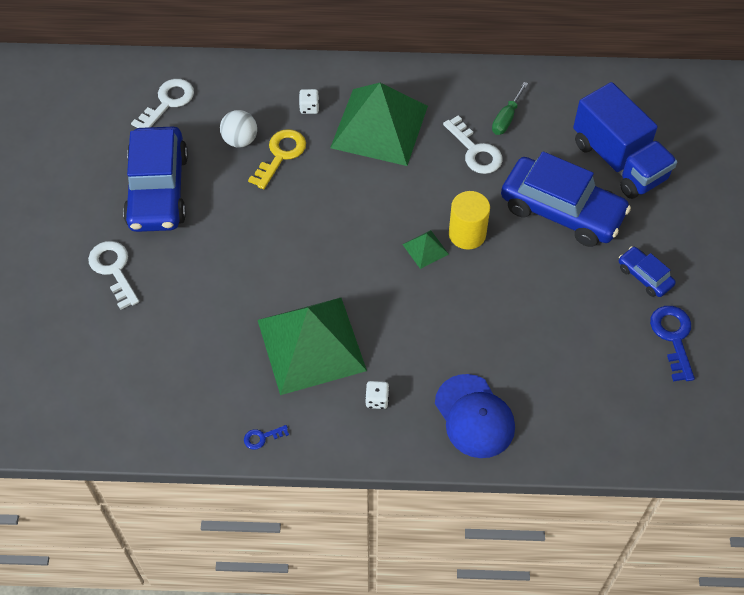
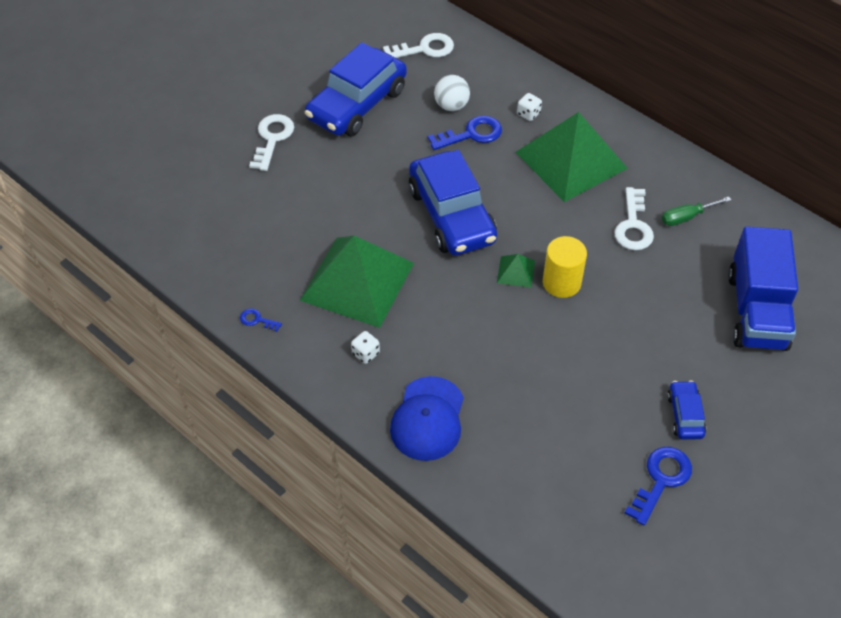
camera: 40 degrees right, 5 degrees down
(281, 155) = (471, 134): yellow key -> blue key
(562, 211) = (662, 317): blue car -> blue car (452, 215)

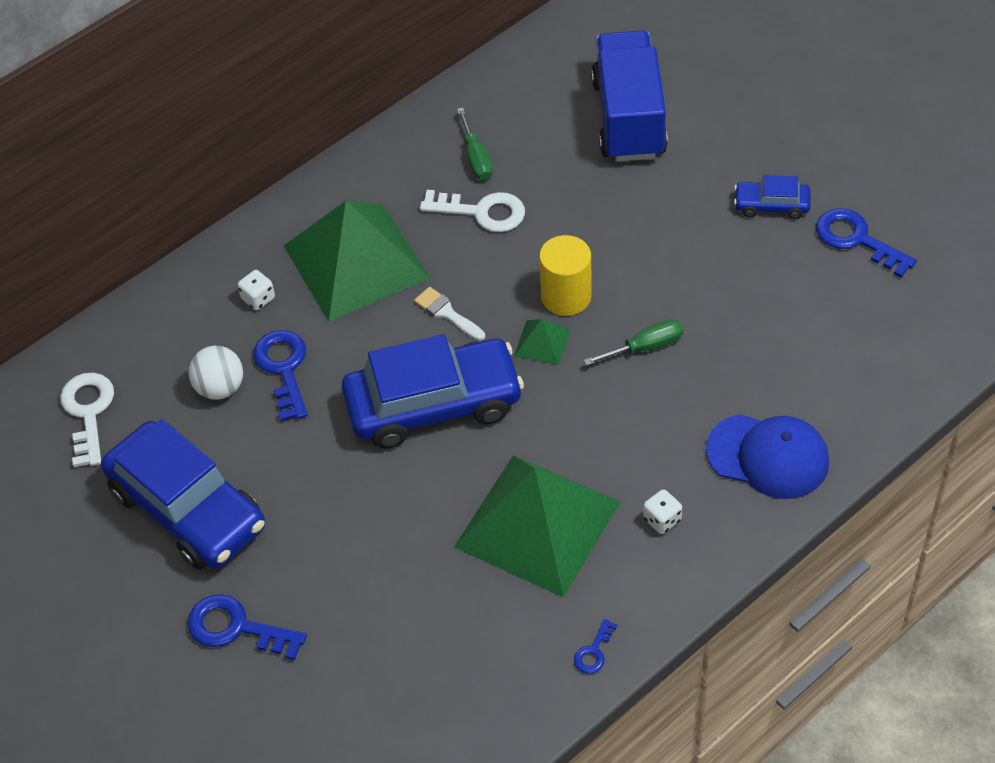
camera: 80 degrees left, 0 degrees up
(272, 138) = (236, 628): white key -> blue key
(521, 335) = (645, 347): none -> green screwdriver
(533, 214) = (447, 313): none -> white brush
(756, 311) = (629, 118): blue truck -> blue truck turned 105 degrees counterclockwise

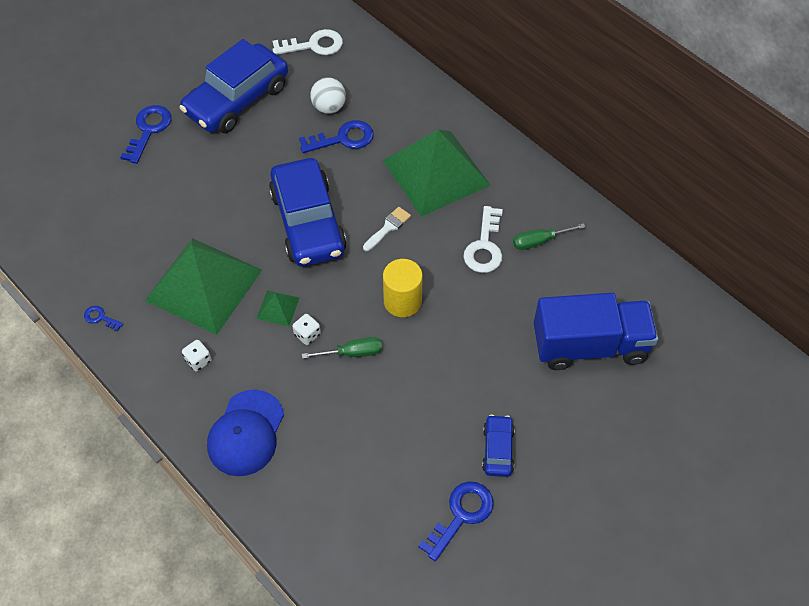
camera: 85 degrees right, 5 degrees up
(258, 298) = (403, 121): white dice -> white dice (307, 334)
(542, 342) = (360, 286): green pyramid -> green pyramid (278, 308)
(645, 347) = (352, 353): green screwdriver -> green screwdriver turned 75 degrees counterclockwise

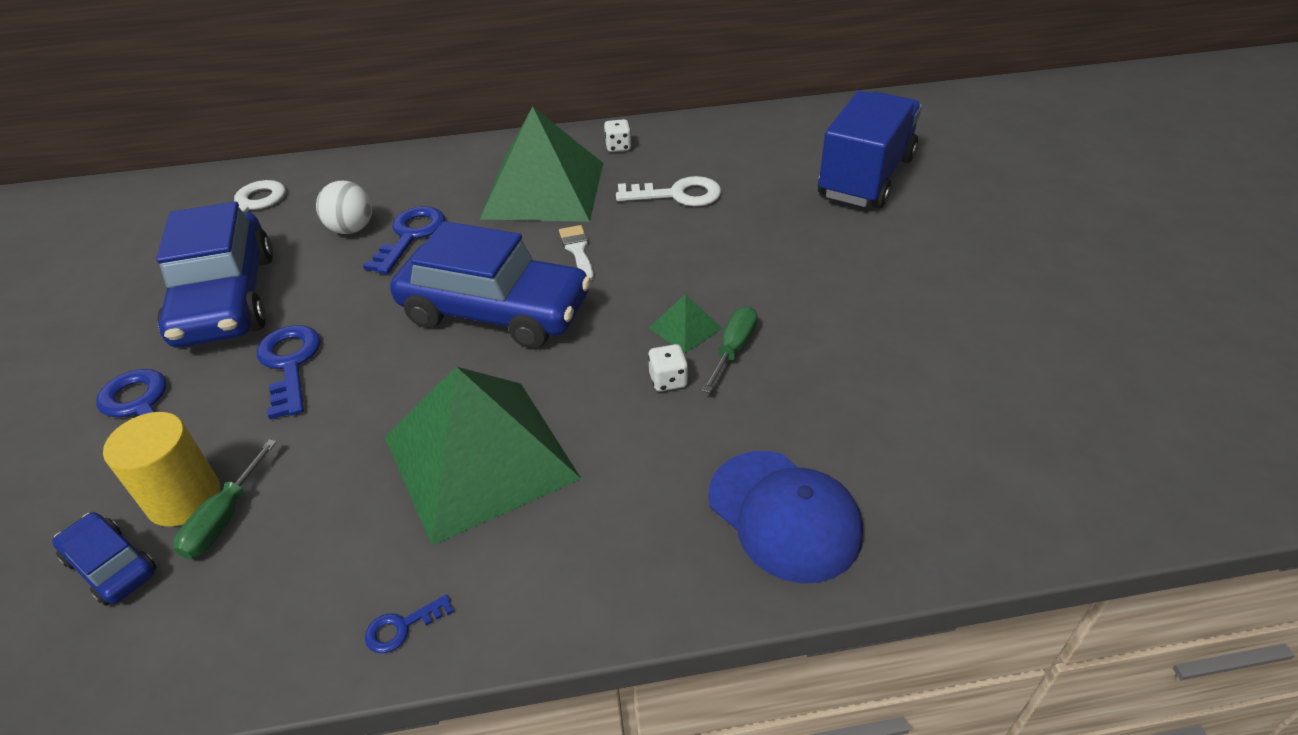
camera: 55 degrees left, 15 degrees down
(198, 360) = (608, 521): white dice -> white dice (618, 147)
(278, 308) = (598, 392): green pyramid -> green pyramid (685, 328)
(402, 301) = (693, 279): yellow cylinder -> yellow cylinder (184, 498)
(461, 515) = (1042, 348): blue key -> blue key (290, 364)
(484, 247) = (678, 194): white key -> white key turned 45 degrees counterclockwise
(497, 449) = (962, 285): blue car -> blue car (111, 566)
(539, 241) = (707, 160): green screwdriver -> green screwdriver (224, 518)

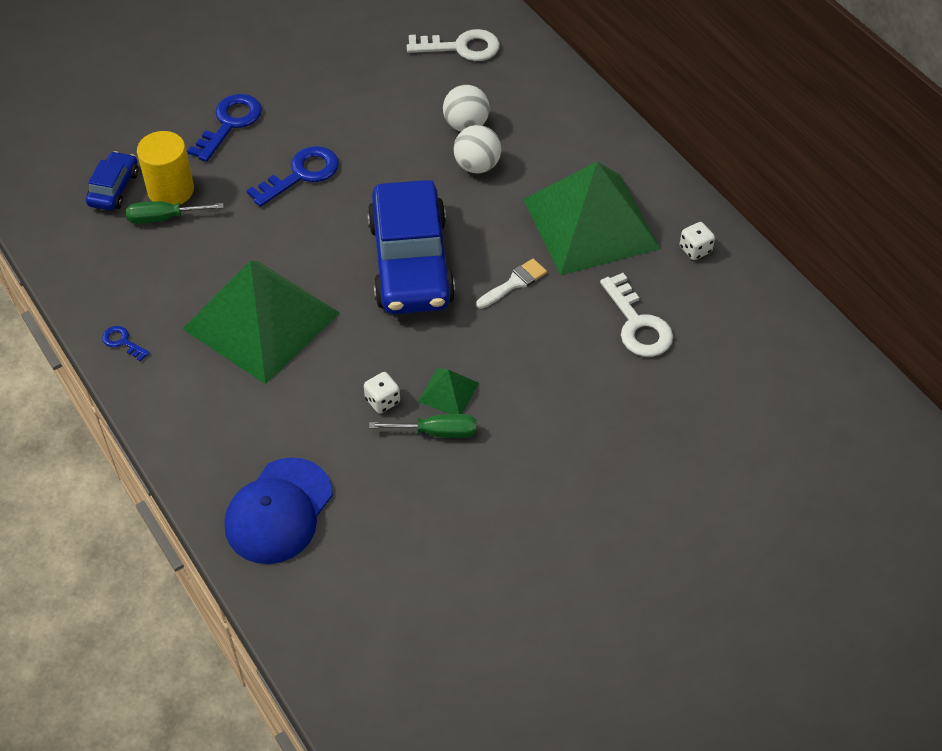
camera: 65 degrees right, 10 degrees up
(226, 299) = (349, 101): blue car -> none
(410, 235) = (477, 166): blue key -> white ball
(866, 177) = (757, 469): blue truck -> none

